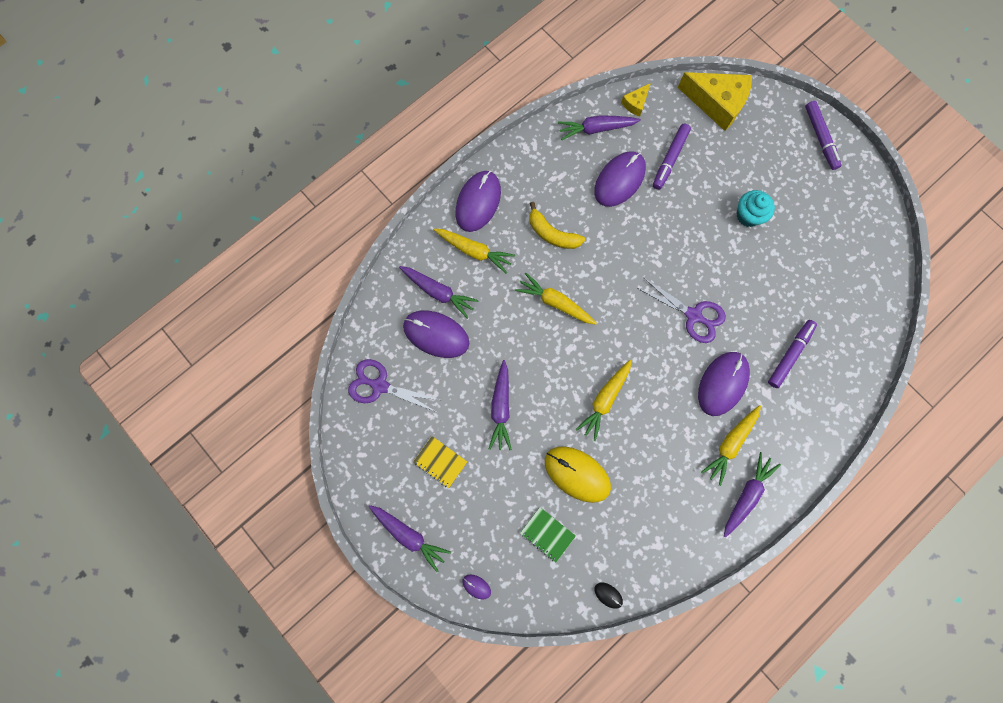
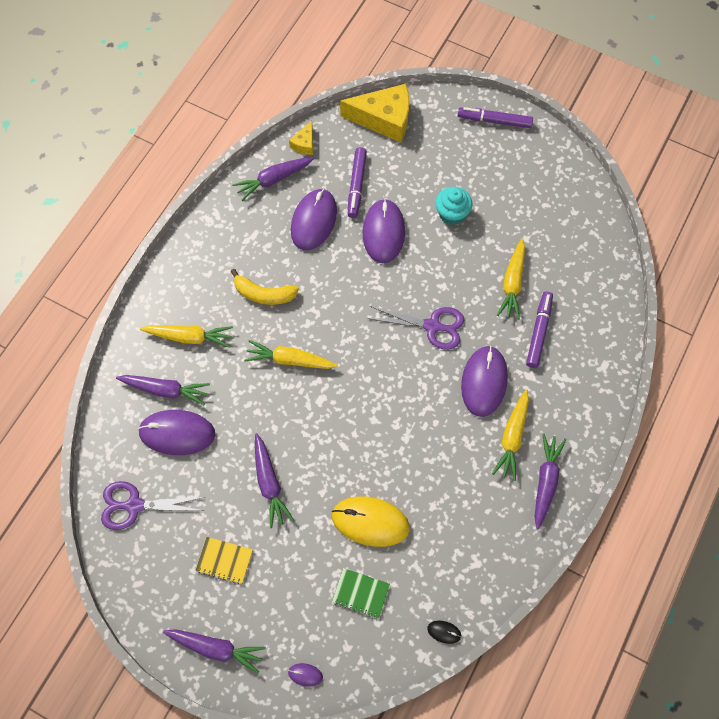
camera: 20 degrees left, 10 degrees down
(478, 202) = (177, 288): purple mouse -> purple mouse (383, 232)
(604, 400) = (373, 438): yellow carrot -> yellow carrot (512, 283)
(820, 138) = (494, 121): purple marker -> purple marker turned 135 degrees clockwise

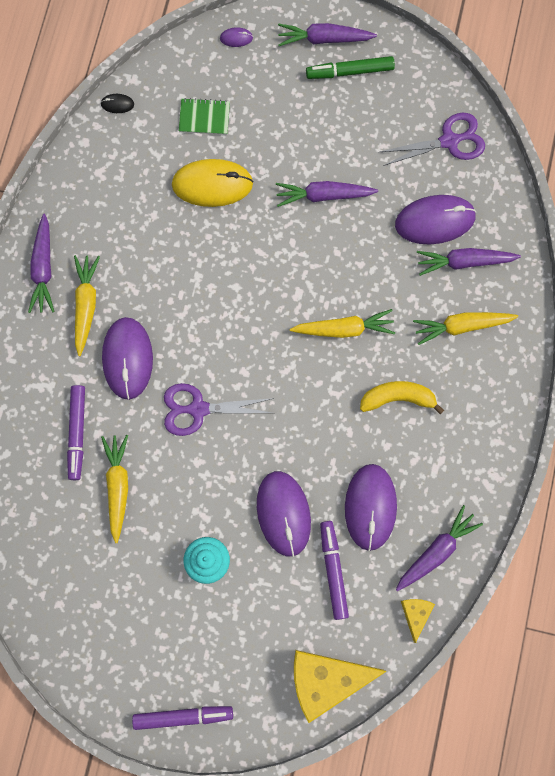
camera: 165 degrees right, 10 degrees up
(203, 604) = (349, 71): none -> green marker
(224, 560) = (343, 114): yellow notebook -> none
(269, 483) = (323, 195): purple carrot -> purple carrot turned 60 degrees counterclockwise

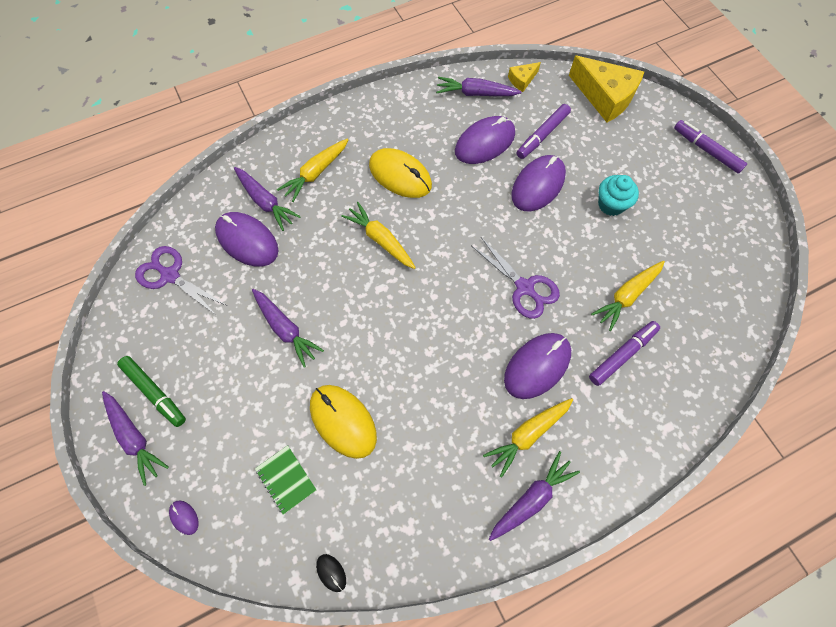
camera: 130 degrees left, 10 degrees down
(398, 398) = (400, 175): yellow banana -> yellow mouse
(462, 326) = (316, 173): yellow carrot -> yellow carrot turned 90 degrees clockwise

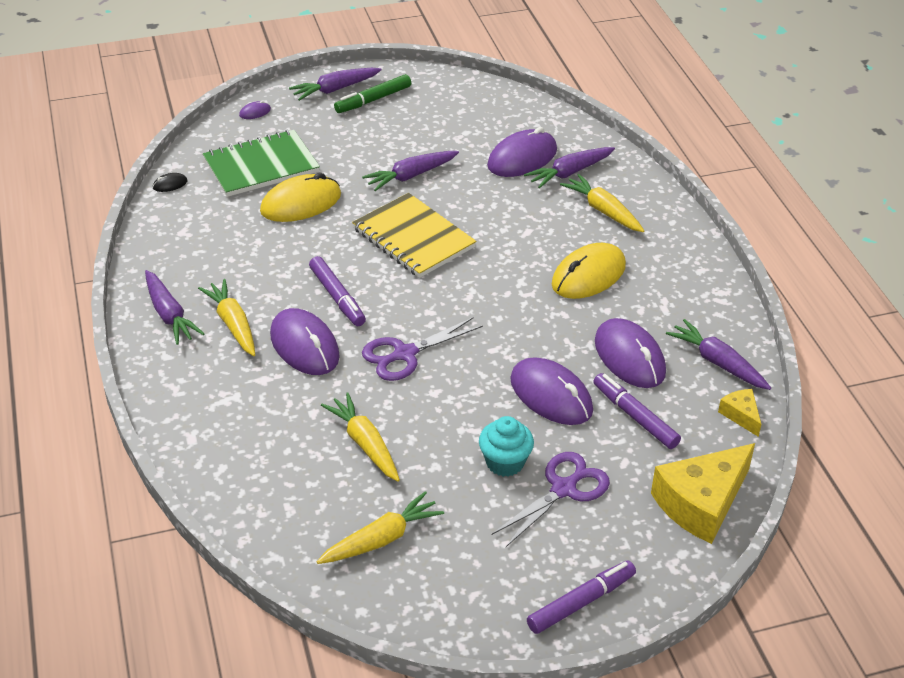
camera: 100 degrees right, 25 degrees down
(170, 275) = (493, 111): purple scissors -> purple scissors (563, 489)
(286, 479) = (261, 166): green notebook -> green notebook, size x1.93
(378, 309) = (413, 238): none -> yellow notebook
(380, 240) = (500, 249): yellow carrot -> yellow carrot (381, 539)
(476, 93) = (717, 362): purple carrot -> purple carrot turned 60 degrees counterclockwise
(622, 355) = (291, 420): purple marker -> purple marker (337, 297)

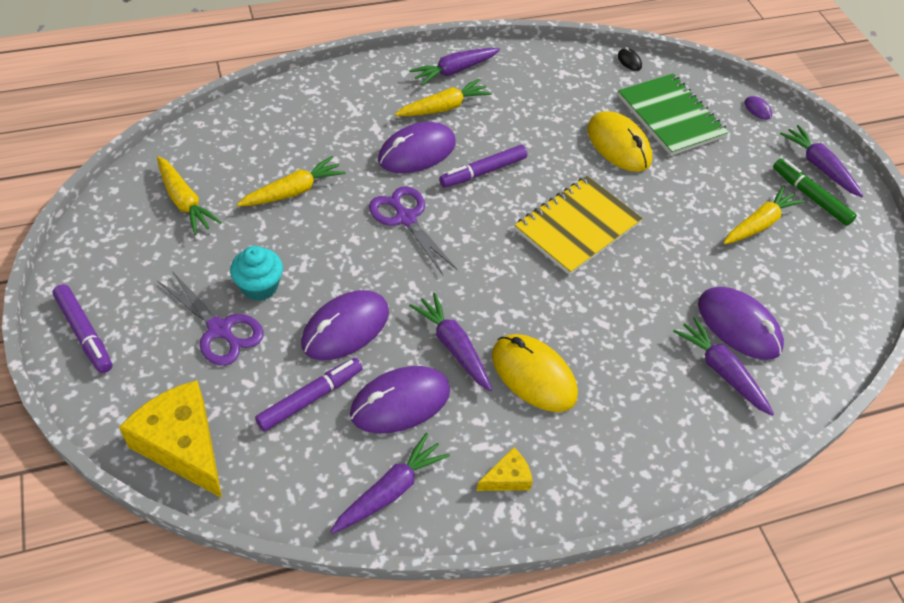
camera: 85 degrees right, 10 degrees up
(411, 176) = (681, 226): purple carrot -> purple carrot (453, 346)
(603, 211) = (654, 400): yellow carrot -> yellow carrot (759, 224)
(741, 415) = (304, 502): yellow cheese -> yellow cheese (507, 478)

